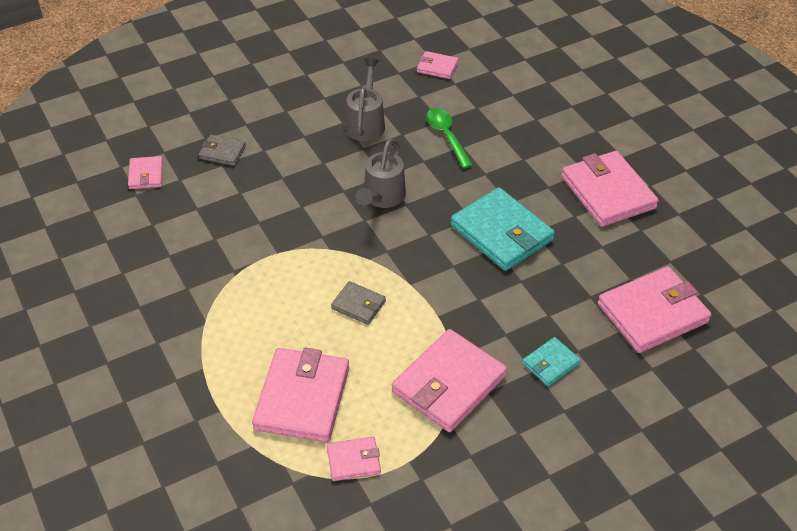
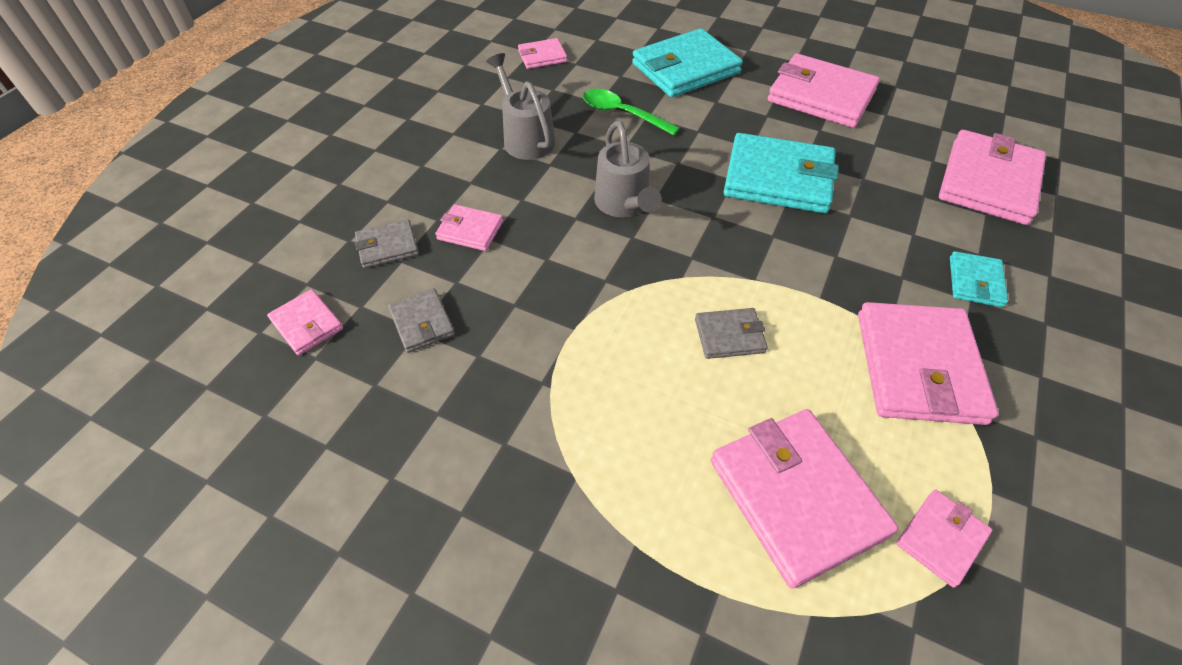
camera: 35 degrees left, 5 degrees up
(202, 205) = (422, 323): none -> grey wallet
(275, 166) = (470, 230): none -> pink wallet
(530, 123) = (685, 68): none -> turquoise wallet

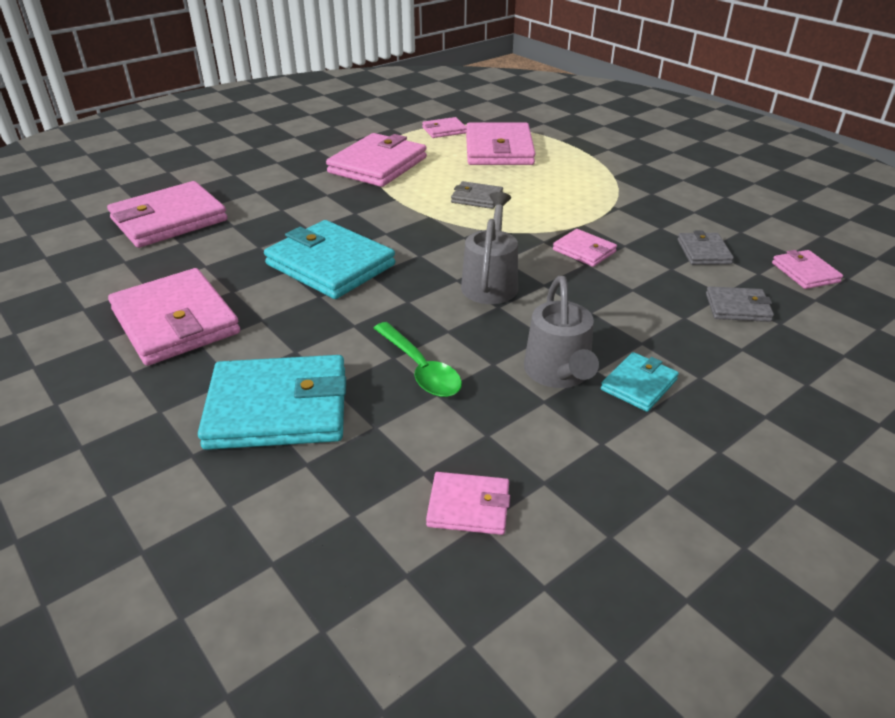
camera: 155 degrees left, 15 degrees down
(470, 230) = (651, 300): pink wallet -> pink wallet (584, 251)
(975, 282) = (284, 182): turquoise wallet -> turquoise wallet (639, 385)

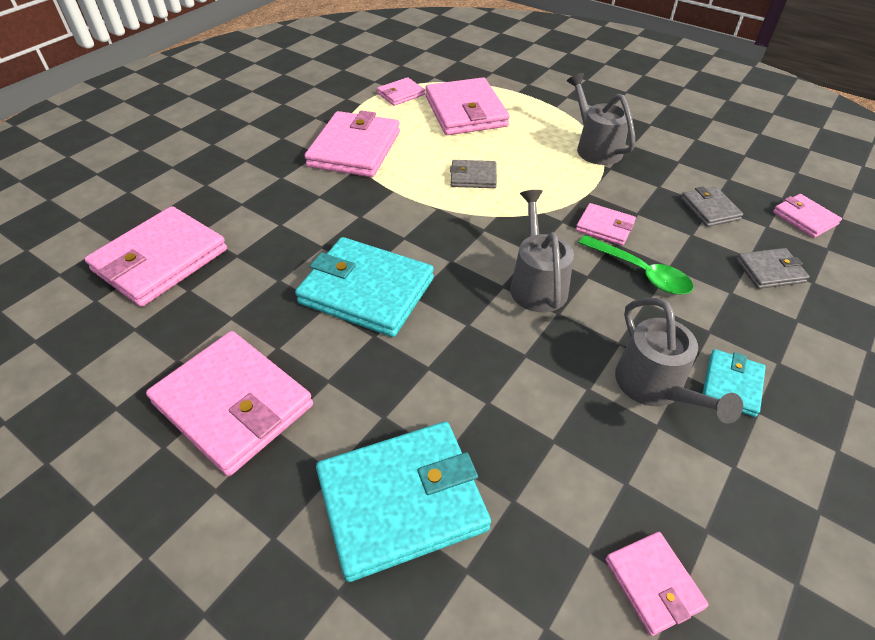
camera: 15 degrees left, 10 degrees up
(420, 369) = (521, 412): green spoon -> green spoon (640, 272)
(468, 506) = (653, 583): pink wallet -> pink wallet turned 75 degrees clockwise
(612, 190) = (595, 147): none -> grey watering can

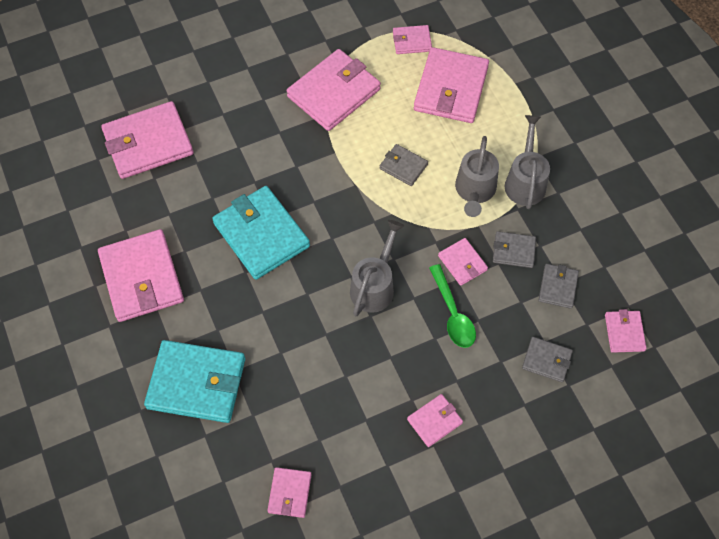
camera: 30 degrees right, 15 degrees up
(641, 199) = (513, 251): none -> grey wallet
(655, 388) = (386, 397): grey watering can -> grey watering can (474, 191)
(732, 385) = (434, 421): turquoise wallet -> pink wallet

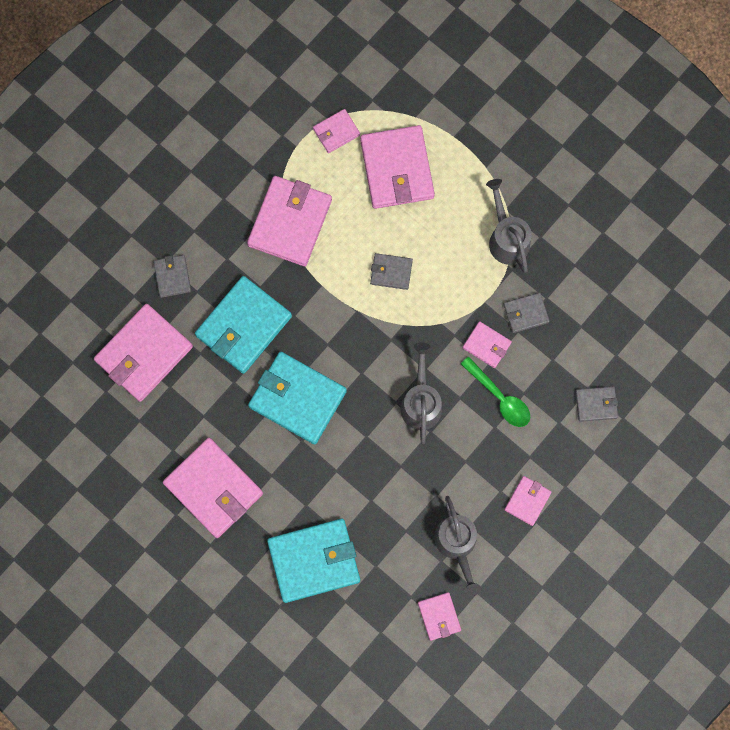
camera: 25 degrees left, 15 degrees up
(247, 156) = (243, 326): none -> turquoise wallet
(474, 191) = (466, 269): grey watering can -> grey watering can (457, 545)
(558, 287) = (578, 331): grey wallet -> grey wallet (172, 277)
(624, 332) = (650, 348): pink wallet -> none

